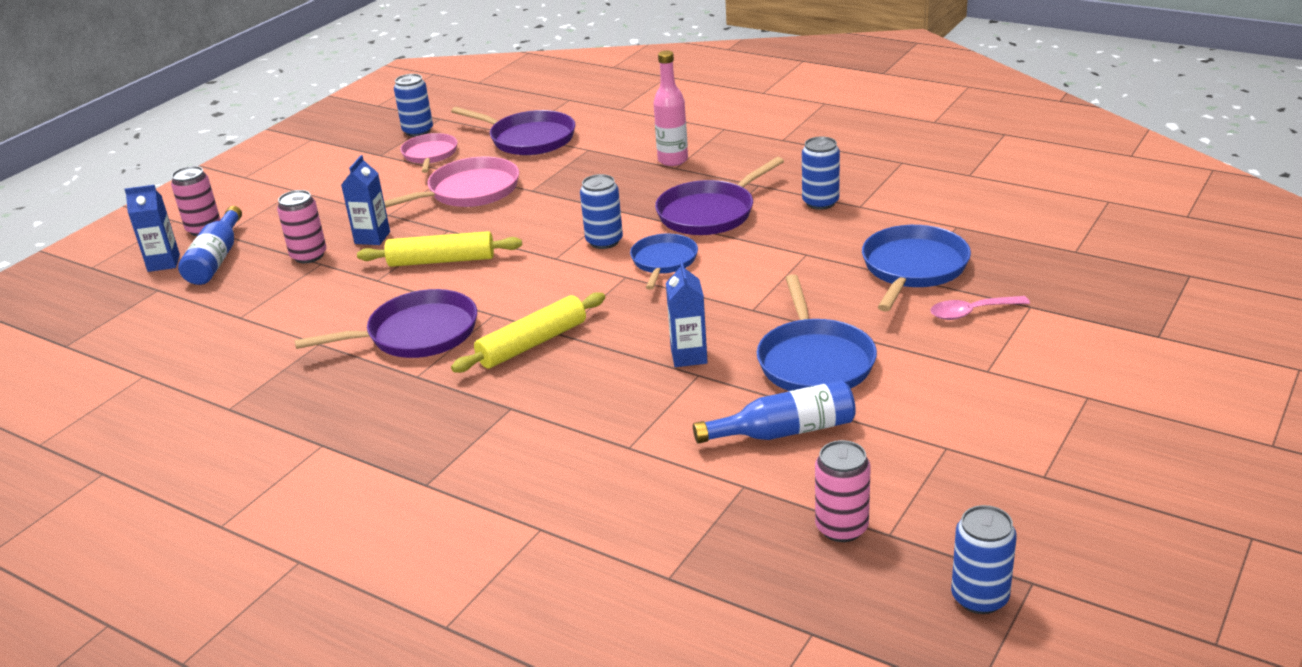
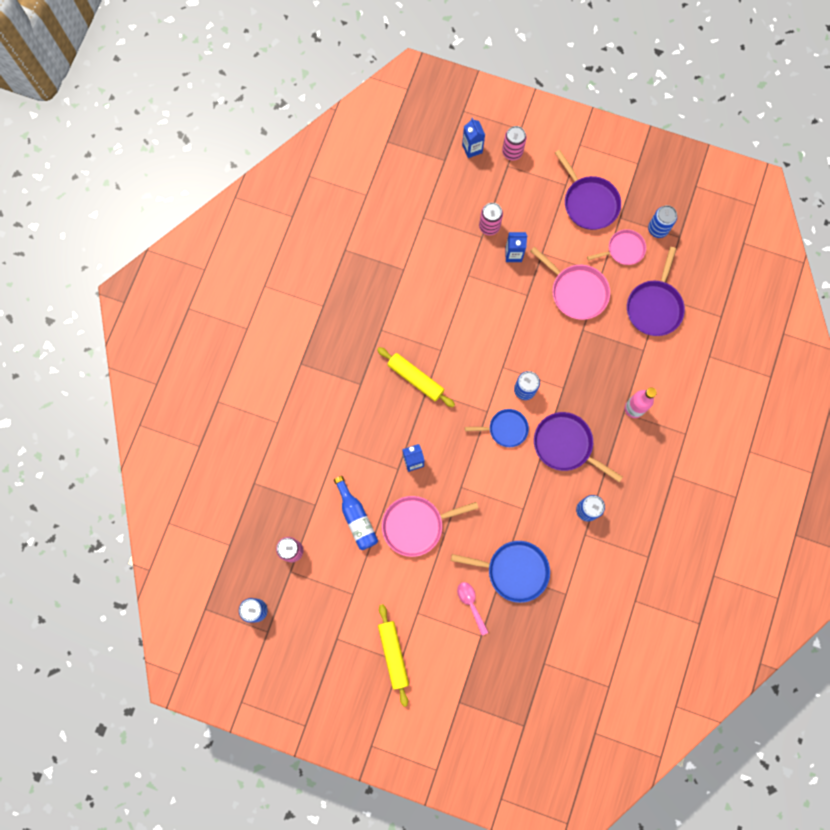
camera: 75 degrees right, 45 degrees up
(216, 259) = (479, 176): blue bottle -> none
(417, 334) = (418, 316): purple pan -> purple pan (589, 203)
(441, 260) = (492, 303): yellow rolling pin -> yellow rolling pin (393, 654)
(814, 361) = (416, 525): blue pan -> pink pan

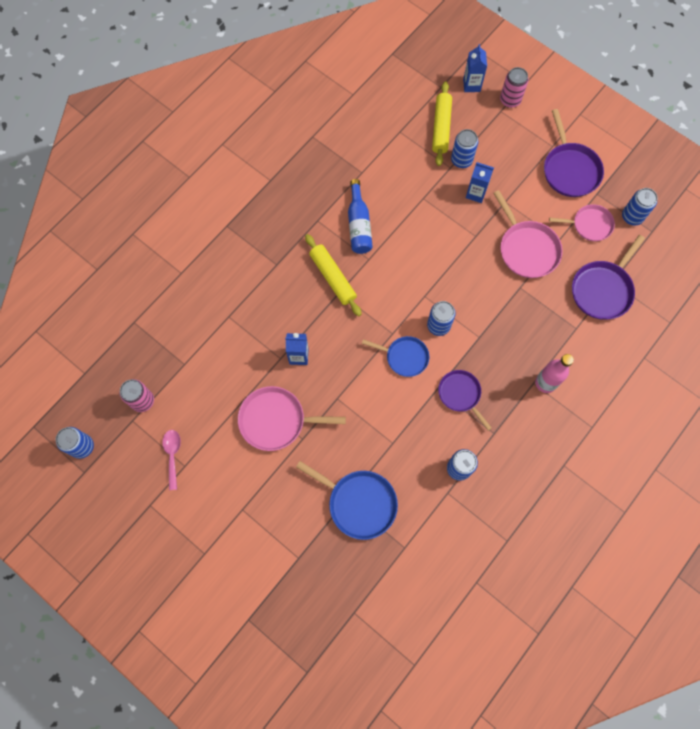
camera: 20 degrees right, 5 degrees down
(356, 518) = (219, 391): blue bottle -> blue bottle (359, 225)
(393, 654) = (200, 543): yellow rolling pin -> yellow rolling pin (441, 127)
(471, 604) = (301, 521): pink spoon -> pink spoon (172, 455)
(489, 226) = (461, 160): pink can -> blue can
(565, 445) = (460, 394): purple pan -> purple pan, size x0.66

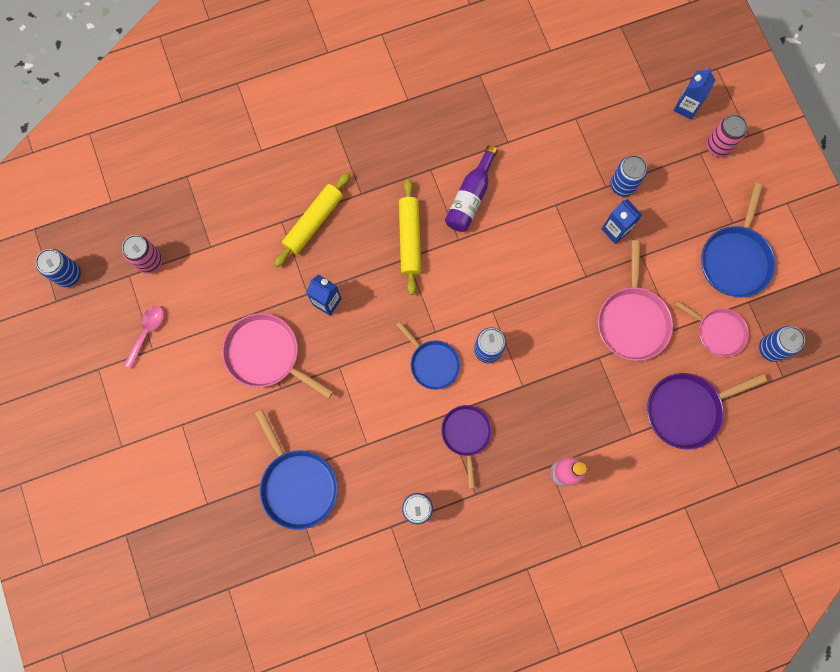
camera: 30 degrees right, 5 degrees up
(359, 225) = (470, 197): blue bottle -> purple bottle
(441, 127) = (623, 137): yellow rolling pin -> yellow rolling pin (313, 222)
(570, 170) = (735, 259): purple pan -> blue pan

